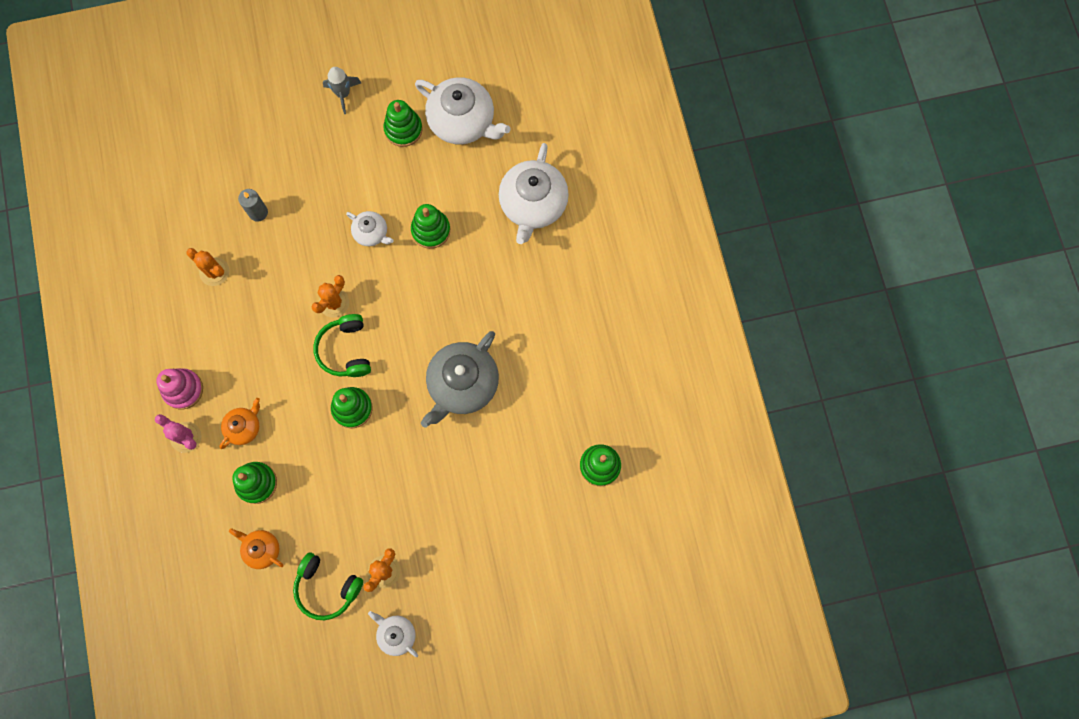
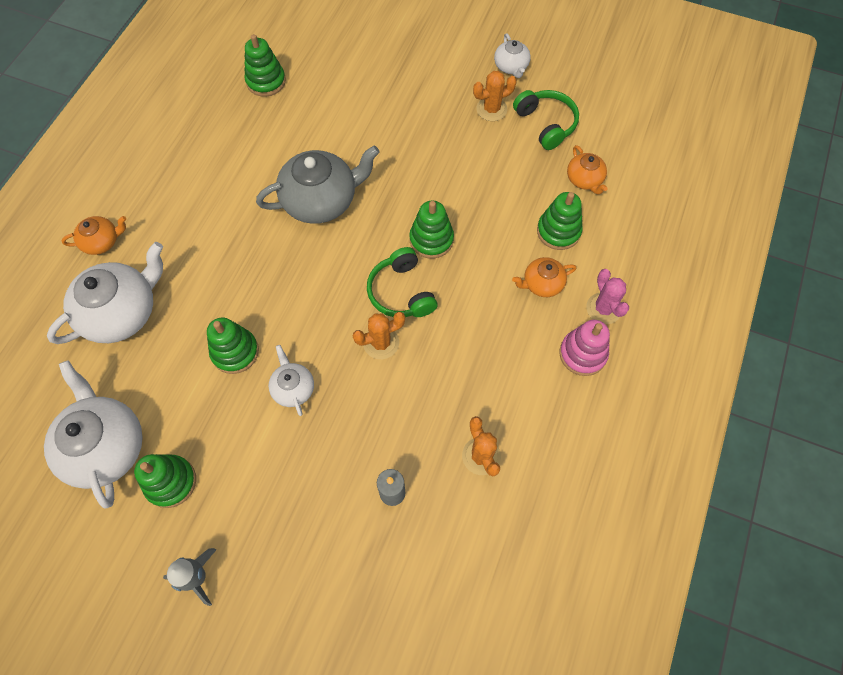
camera: 145 degrees left, 10 degrees down
(345, 350) = (401, 292): green headphones -> green headphones turned 135 degrees clockwise
(597, 242) = (102, 242): none -> orange teapot

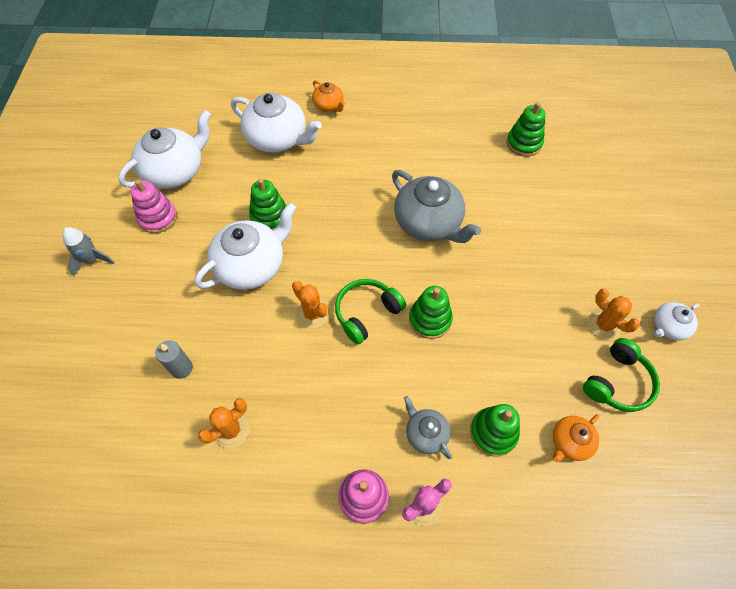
camera: 70 degrees right, 5 degrees down
(171, 482) = (158, 217): green stacking toy -> pink stacking toy
(293, 388) = (251, 265): white teapot -> white teapot, size x1.94
(542, 284) = (426, 433): orange teapot -> grey teapot

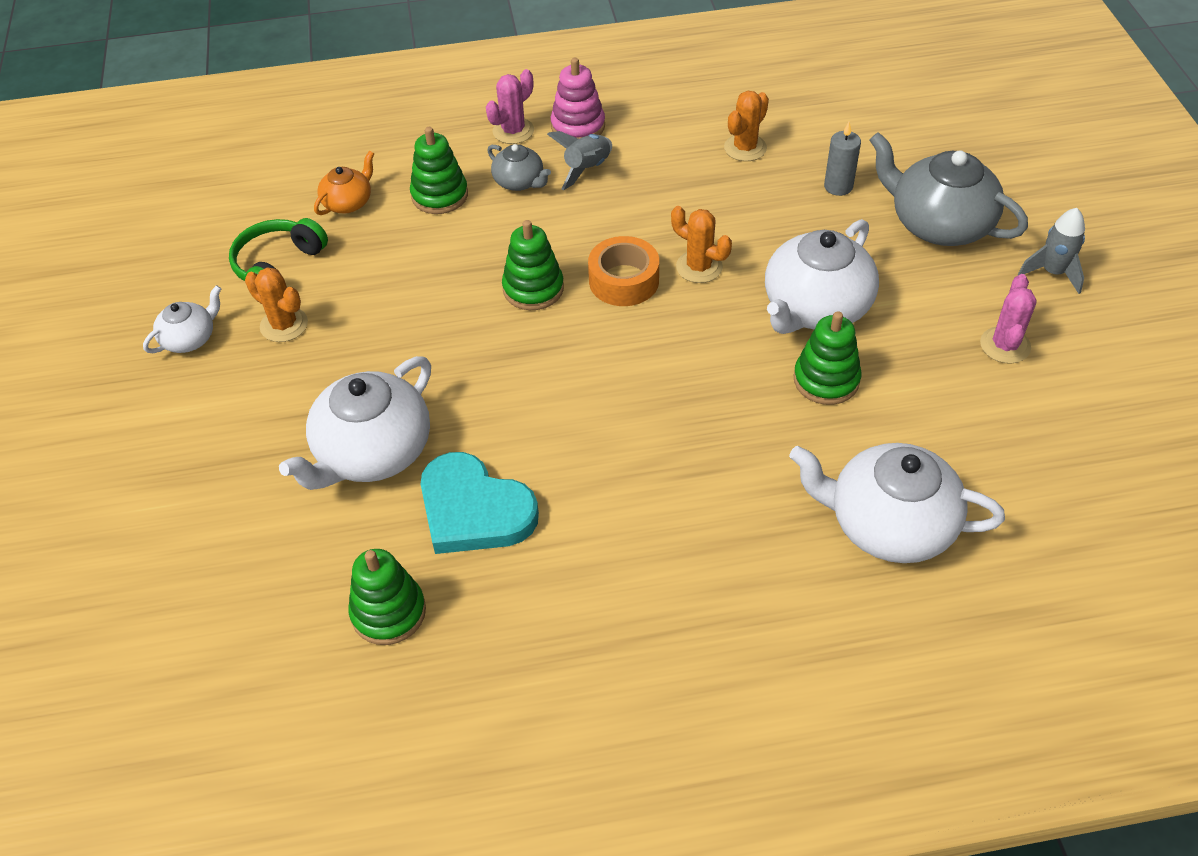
camera: 170 degrees right, 10 degrees down
(158, 217) = (1005, 345): pink stacking toy -> pink cactus
(175, 171) = (1036, 424): white teapot -> white teapot (372, 452)
(329, 105) = (822, 626): orange teapot -> none
(366, 313) = (624, 280): green headphones -> orange tape
(368, 436) = (587, 169): none -> grey rocket
(429, 223) = (558, 418): grey teapot -> grey teapot (939, 224)
(480, 182) = (474, 510): none -> turquoise heart

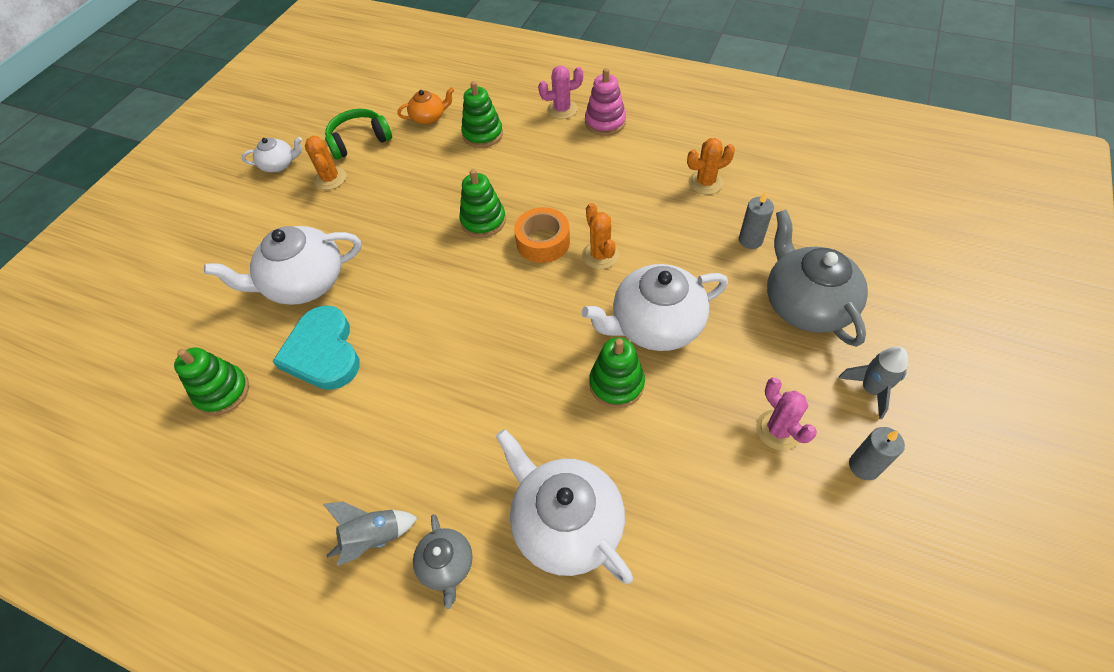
camera: 35 degrees right, 5 degrees up
(519, 182) = (537, 145): grey teapot -> grey teapot (446, 565)
(587, 169) = (585, 154): grey rocket -> grey rocket (374, 538)
(1005, 345) = (778, 430): pink cactus -> pink cactus turned 75 degrees counterclockwise
(1097, 339) = (864, 466): none -> grey candle

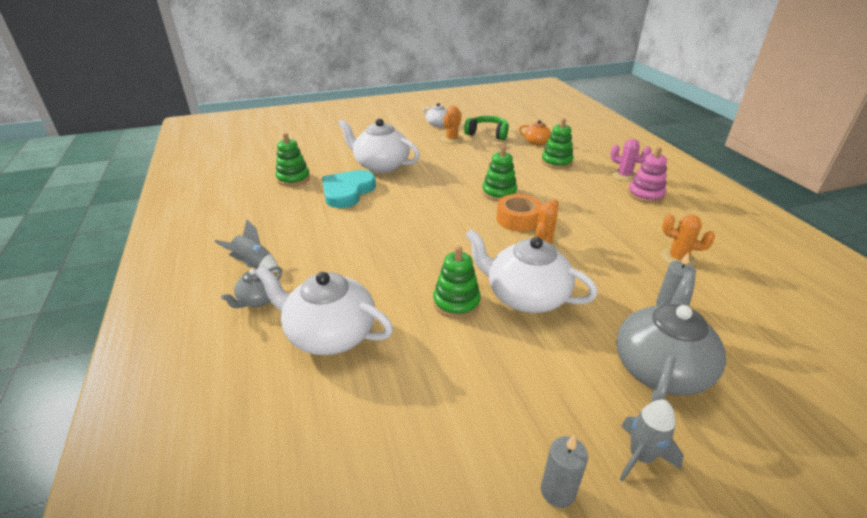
camera: 45 degrees right, 20 degrees down
(566, 523) = (330, 334): white teapot -> white teapot turned 75 degrees counterclockwise
(778, 430) = (523, 410): pink cactus -> none

